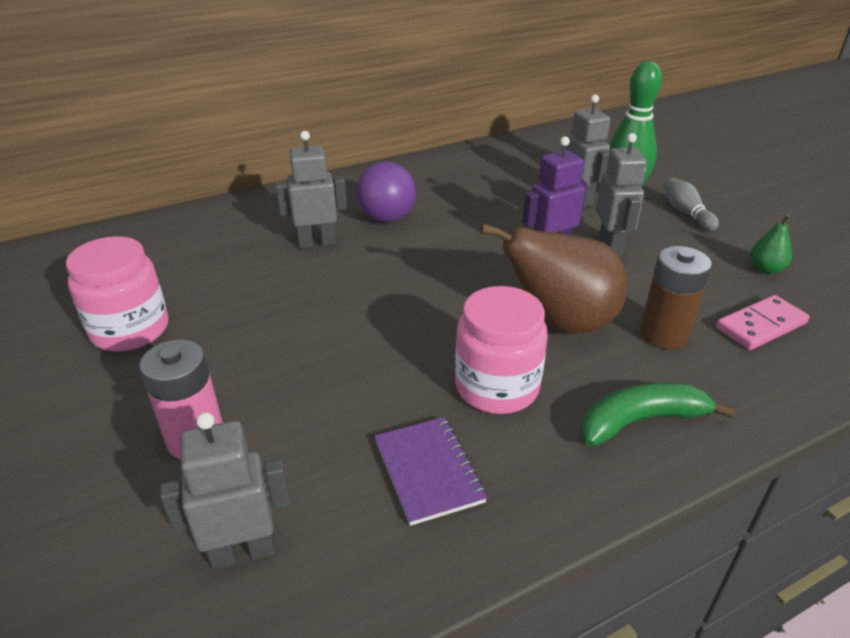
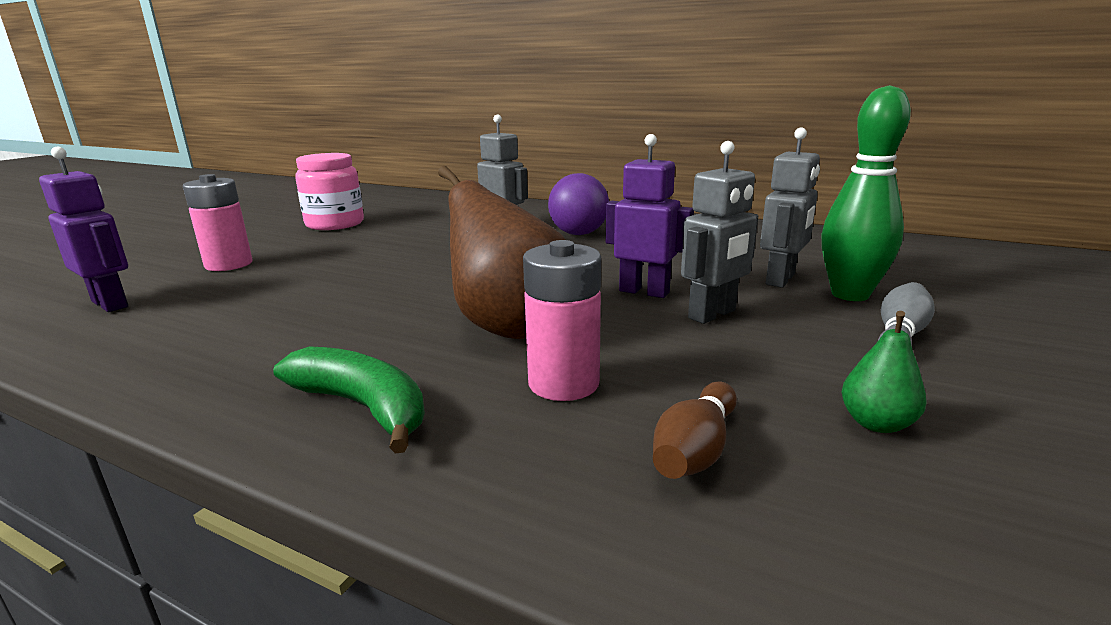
camera: 55 degrees right, 15 degrees down
(243, 552) = (111, 304): grey robot -> purple robot
(428, 471) = (221, 332): purple notebook -> none
(496, 387) = (364, 327): pink jar -> none
(663, 334) = (563, 383): brown battery -> pink battery
(761, 326) = (695, 450): pink domino -> brown bowling pin

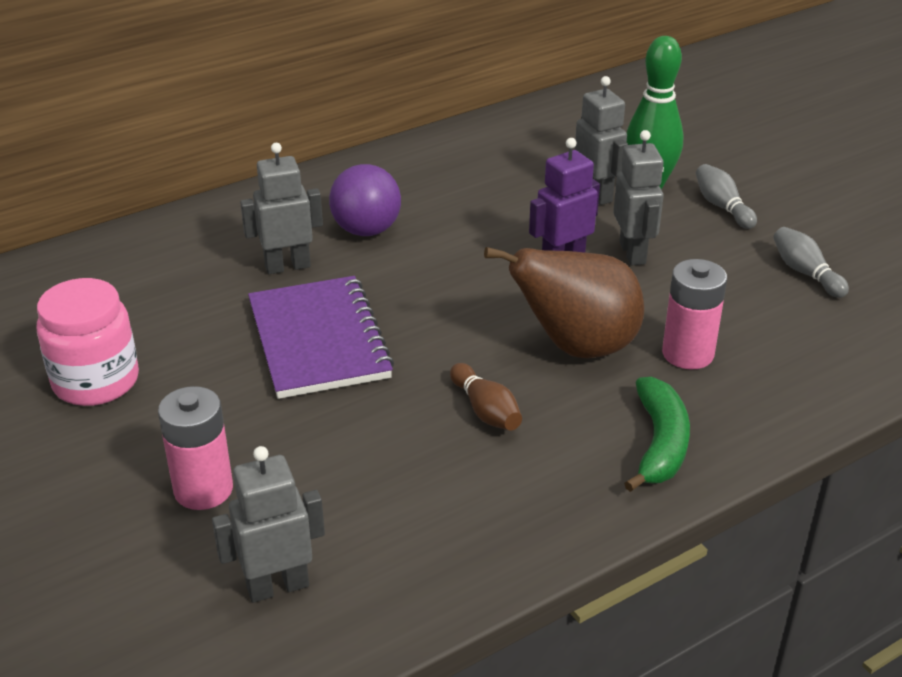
camera: 60 degrees left, 15 degrees up
(111, 304) = (277, 586): purple robot -> grey robot
(363, 407) = (660, 444): green banana -> green banana turned 120 degrees clockwise
(424, 252) = (319, 340): none -> purple notebook
(695, 450) = (792, 338): brown bowling pin -> brown bowling pin (485, 410)
(876, 423) = (805, 273): green pear -> grey bowling pin

